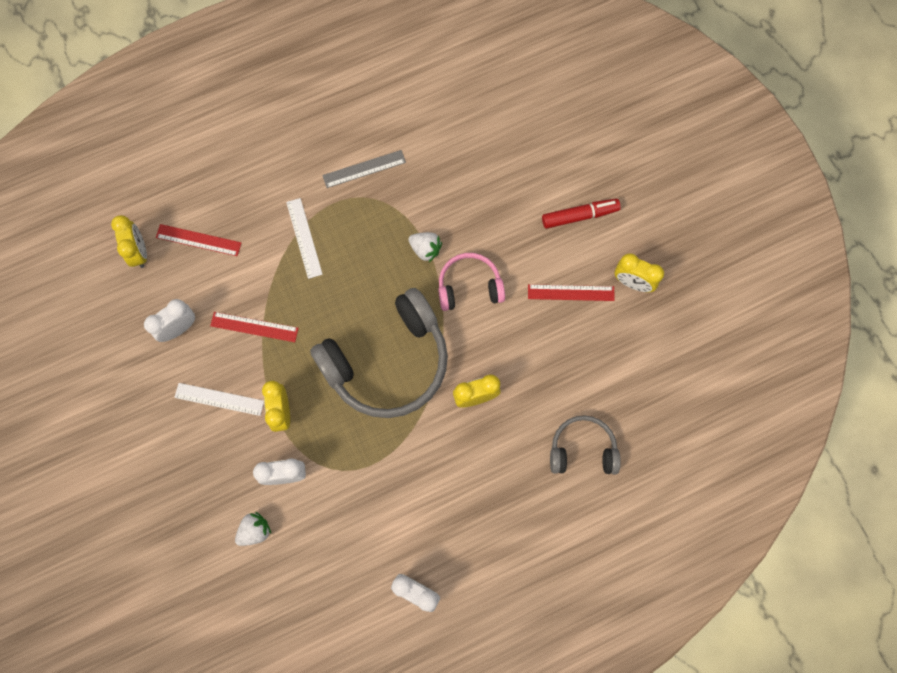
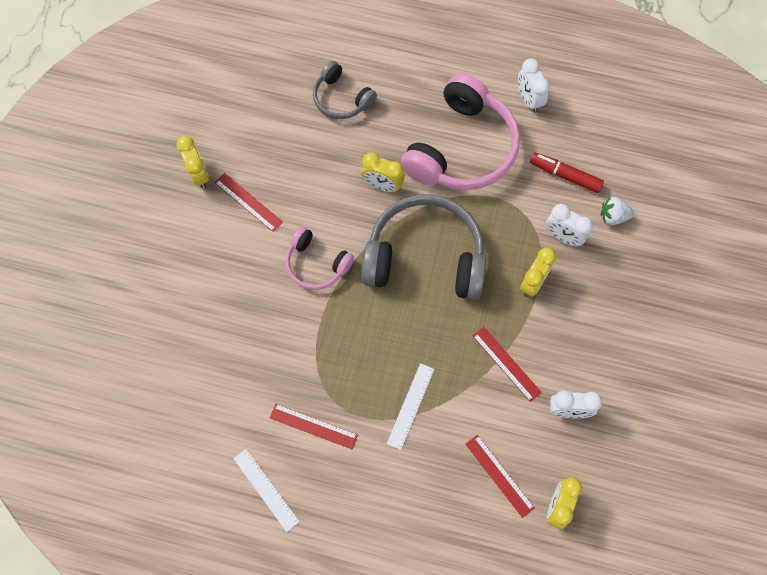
camera: 140 degrees left, 5 degrees down
(219, 399) = (574, 328): white ruler -> white ruler (266, 489)
(364, 169) = (313, 426): grey ruler -> red ruler
(425, 249) = (324, 319): white strawberry -> none
(437, 488) = (462, 148): none -> pink headphones
(579, 216) = (186, 251): red marker -> red marker (565, 175)

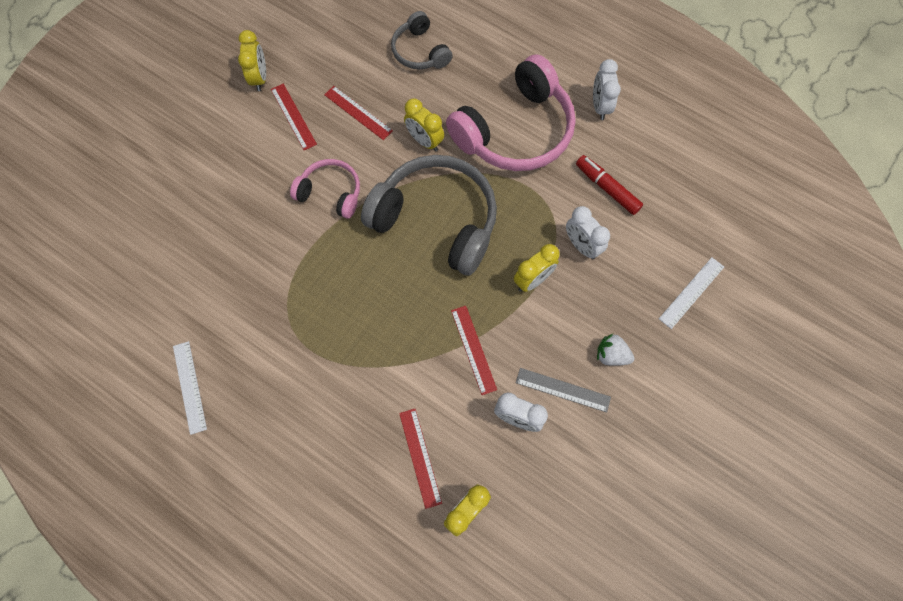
camera: 20 degrees right, 0 degrees up
(313, 426) = (261, 342): red ruler -> red ruler (358, 112)
(316, 264) = (331, 193): pink headphones -> pink headphones turned 150 degrees clockwise
(410, 406) = (362, 357): white ruler -> white ruler (691, 292)
(597, 372) = (562, 390): none -> grey ruler
(613, 216) = (640, 243): white strawberry -> white strawberry (611, 355)

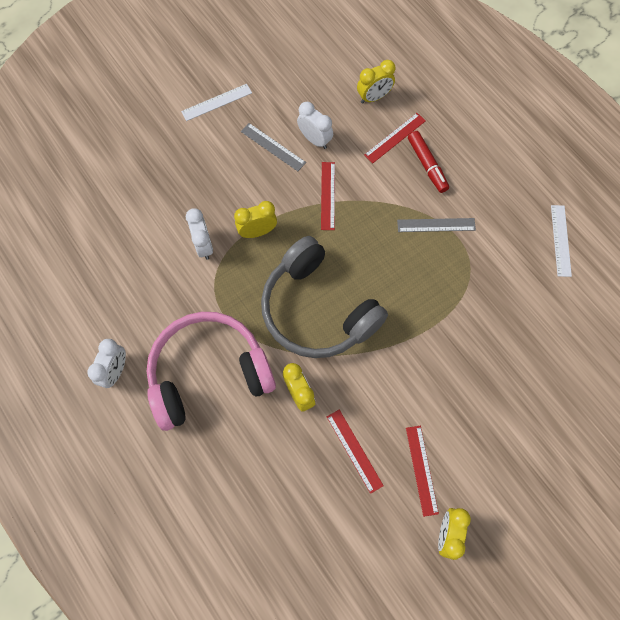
camera: 160 degrees left, 0 degrees up
(331, 193) = (405, 370): pink headphones -> none
(338, 356) = (436, 225): none -> grey ruler
(420, 51) = (264, 505): grey headphones -> none
(420, 457) = (395, 137): red ruler -> red ruler turned 45 degrees clockwise
(607, 188) = (155, 288): red marker -> red marker (427, 165)
(611, 355) = (225, 158): white strawberry -> none
(691, 292) = (137, 181): white ruler -> white ruler (216, 102)

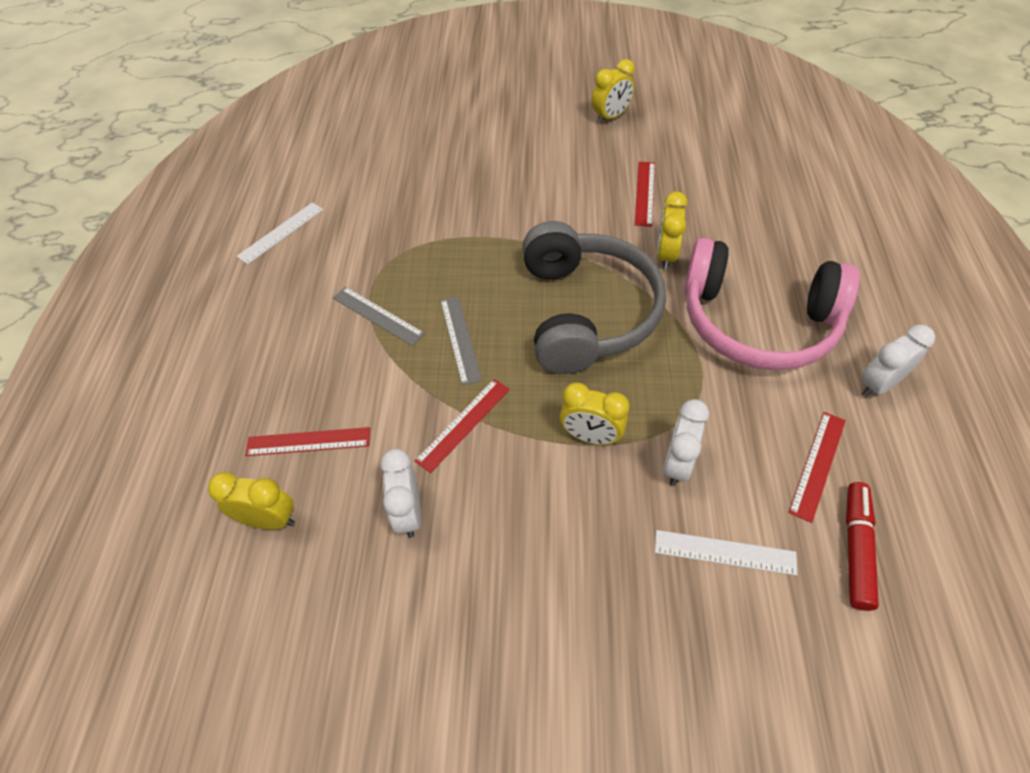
camera: 140 degrees left, 15 degrees down
(216, 102) = (500, 698): white ruler -> white ruler (724, 552)
(273, 147) = (475, 544): grey ruler -> grey ruler (460, 339)
(422, 470) = (595, 156): red ruler -> red ruler (817, 465)
(427, 165) = (312, 382): red marker -> red marker (856, 548)

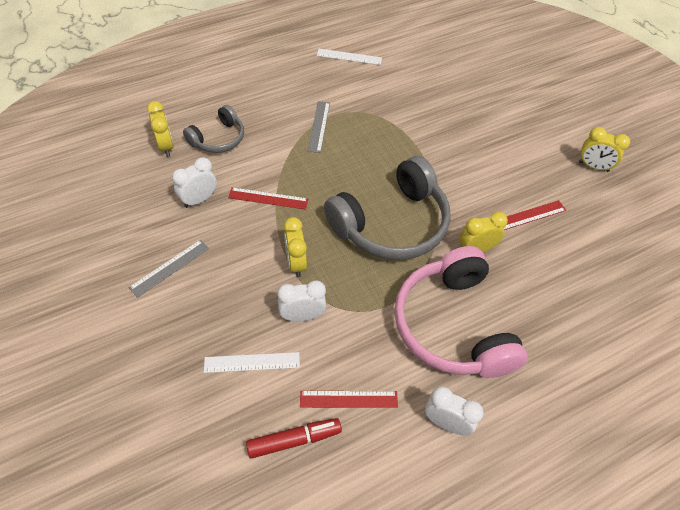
camera: 55 degrees right, 0 degrees up
(308, 442) = (218, 139): red ruler -> grey headphones
(460, 339) = (327, 170): grey ruler -> grey ruler (170, 267)
(724, 552) = (252, 362): white ruler -> white ruler turned 75 degrees counterclockwise

